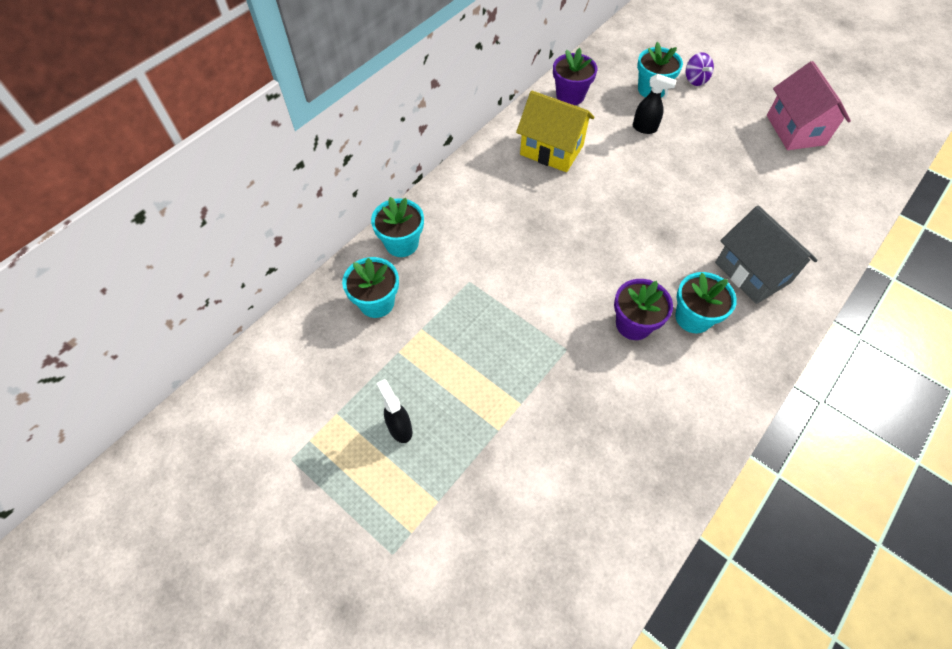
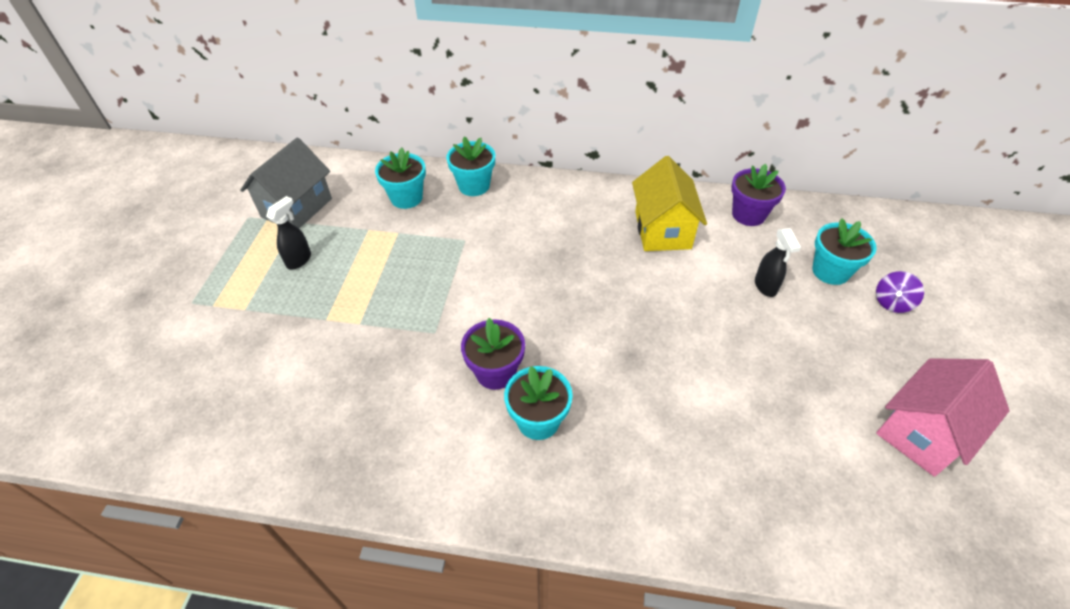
camera: 60 degrees right, 10 degrees down
(752, 272) = (642, 457): grey house -> grey house (297, 208)

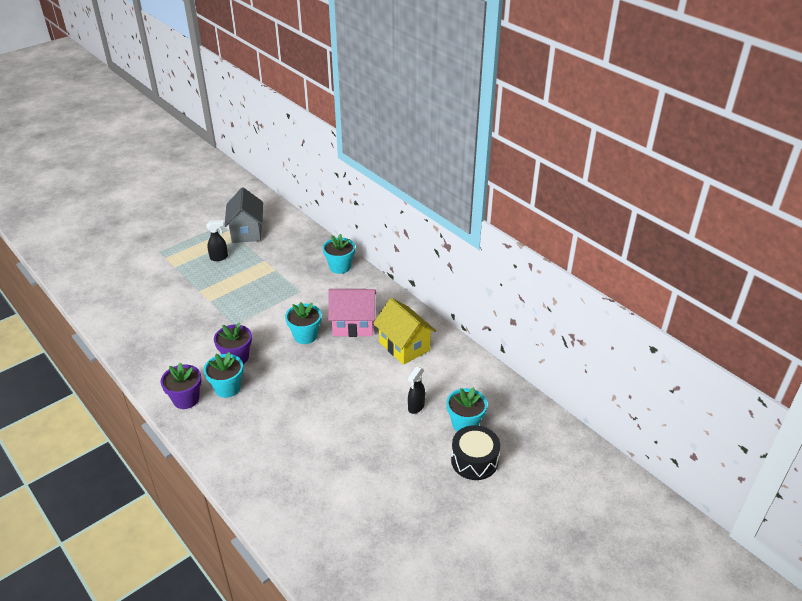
camera: 40 degrees right, 10 degrees down
(297, 208) = (246, 232): grey house -> grey house turned 75 degrees counterclockwise
(406, 198) = (300, 255): turquoise flower pot -> turquoise flower pot (305, 336)
(662, 230) = (404, 346): yellow house -> yellow house turned 75 degrees counterclockwise
(748, 214) = (465, 368): purple flower pot -> purple flower pot (186, 399)
(892, 302) = (474, 460): purple spinning top -> black drum
(923, 432) = (389, 519): pink house -> pink house (353, 325)

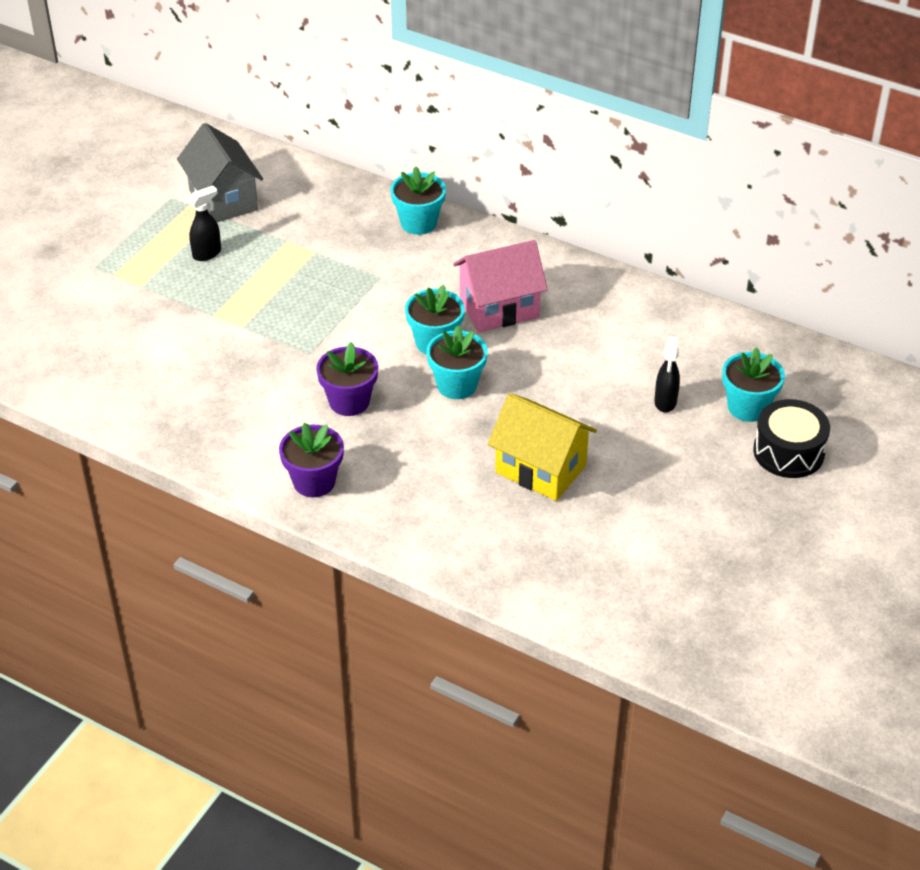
camera: 20 degrees left, 5 degrees up
(227, 388) = (367, 449): turquoise flower pot -> turquoise flower pot (457, 385)
(404, 346) = (595, 320): yellow house -> yellow house (540, 469)

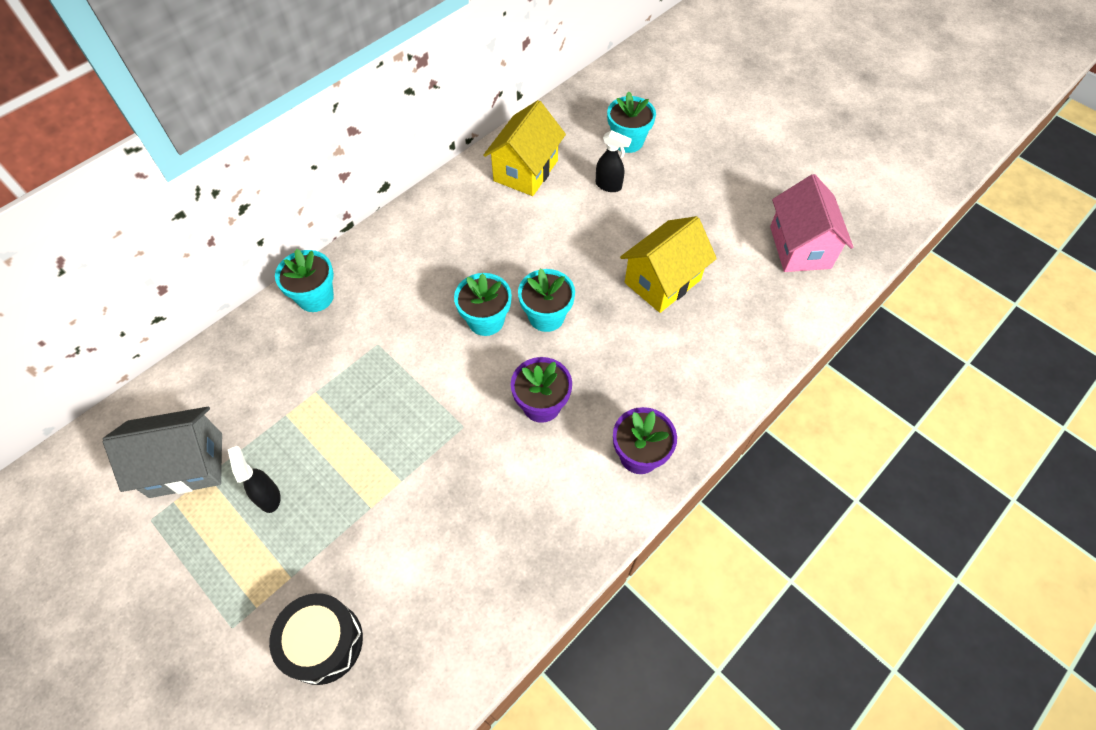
camera: 75 degrees left, 15 degrees up
(499, 308) = (459, 264): pink house -> pink house (800, 247)
(655, 330) = (526, 170): none -> yellow house
(788, 452) = (679, 133): black drum -> black drum (323, 642)

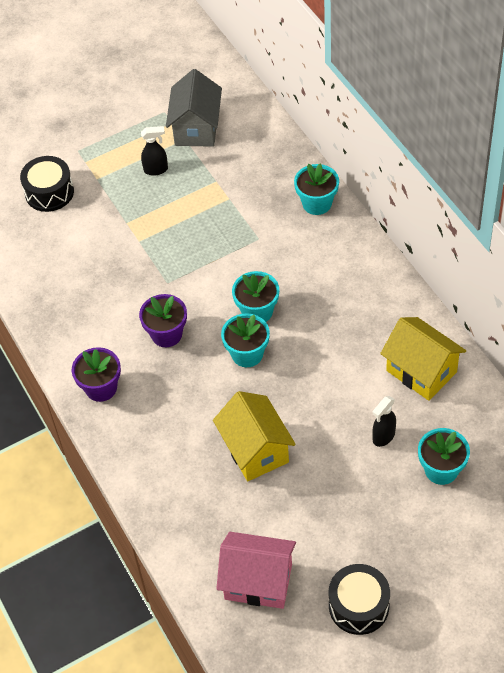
camera: 110 degrees right, 5 degrees down
(784, 173) = (358, 606): none -> black drum

